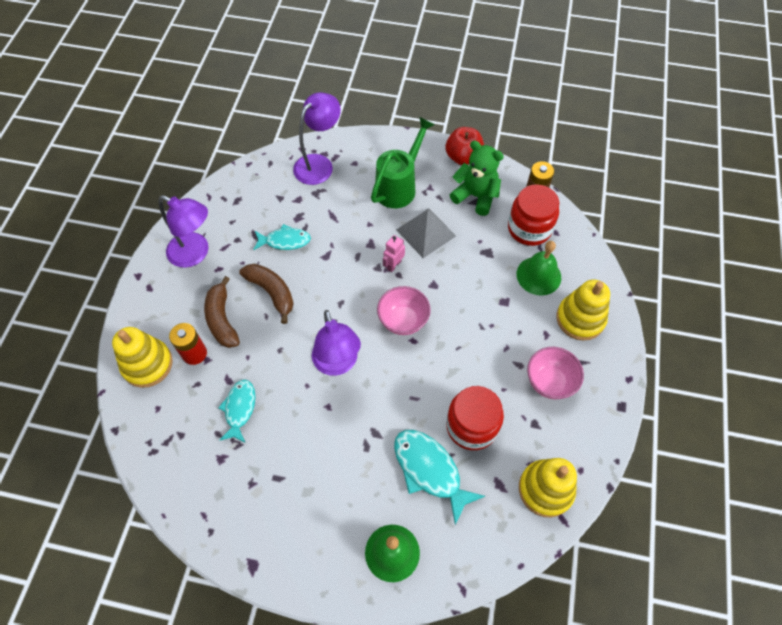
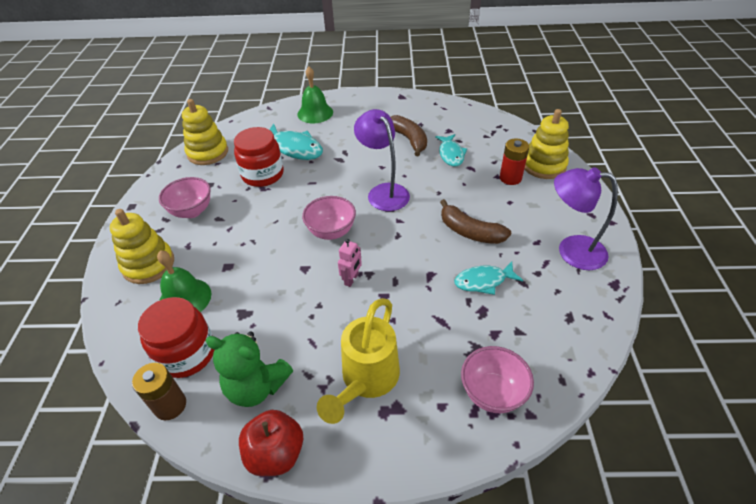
camera: 170 degrees right, 15 degrees down
(222, 319) = (503, 203): brown banana -> brown banana (409, 139)
(319, 164) = (492, 393): purple lamp -> pink bowl
(399, 186) = (366, 380): green watering can -> yellow watering can
(426, 232) = (320, 322): grey pyramid -> none

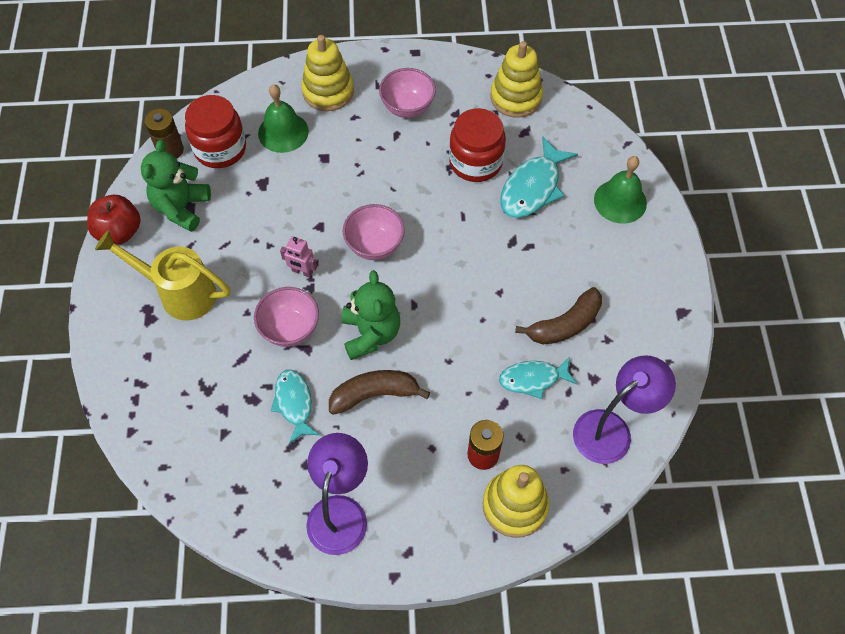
camera: 85 degrees right, 15 degrees up
(383, 192) = (447, 296): purple lamp -> purple lamp (612, 429)
(416, 234) = (371, 334): none -> green teddy bear
(470, 232) = (374, 394): brown banana -> brown banana turned 45 degrees clockwise
(492, 393) = (155, 400): pink bowl -> pink bowl (290, 329)

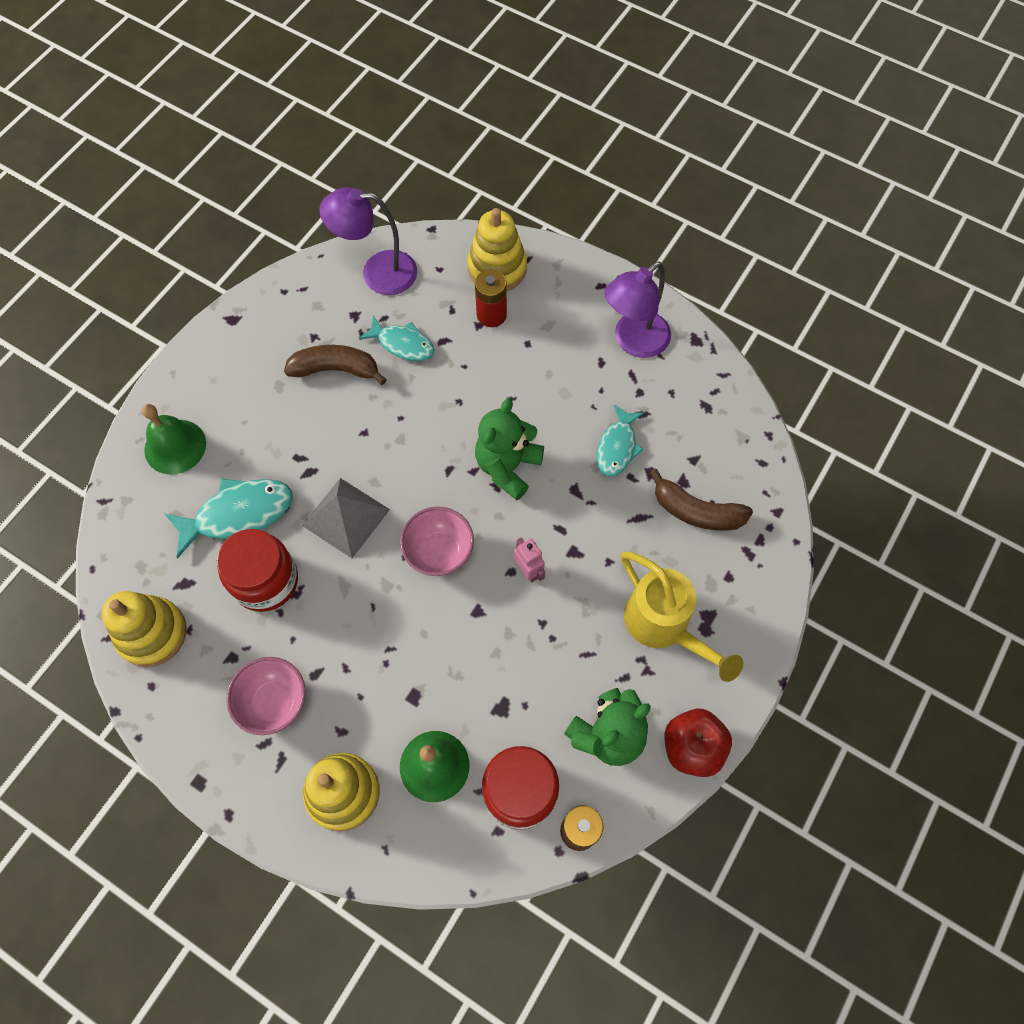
camera: 145 degrees left, 5 degrees up
(290, 329) = (578, 518): pink bowl -> none
(374, 394) = (543, 412): brown banana -> brown banana (696, 511)
(459, 229) = (345, 517): none -> grey pyramid

